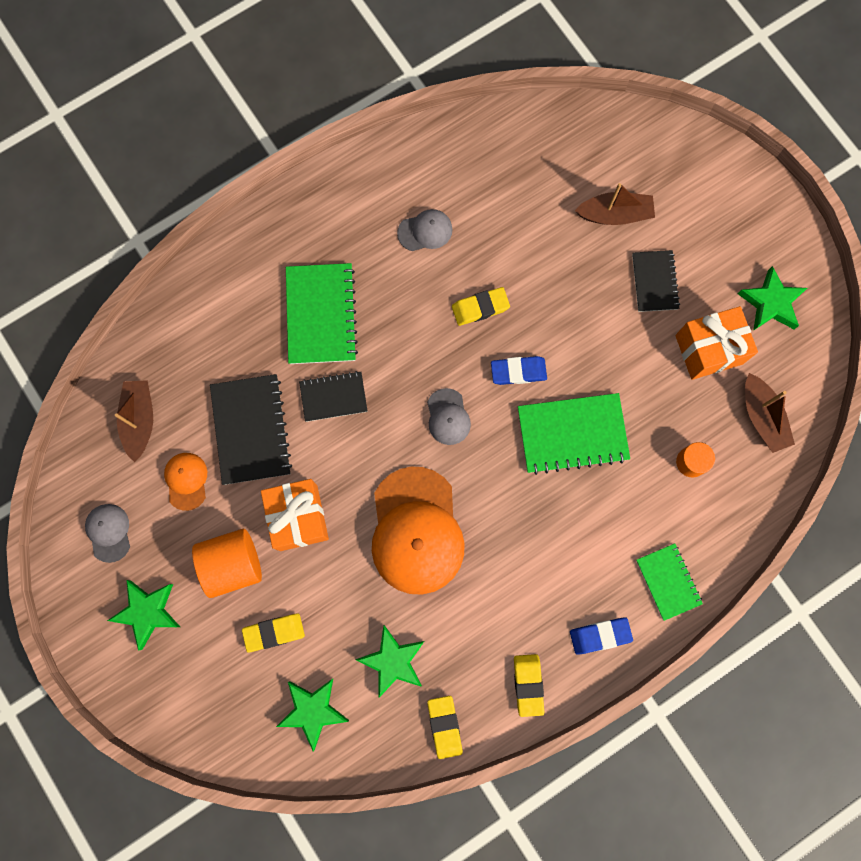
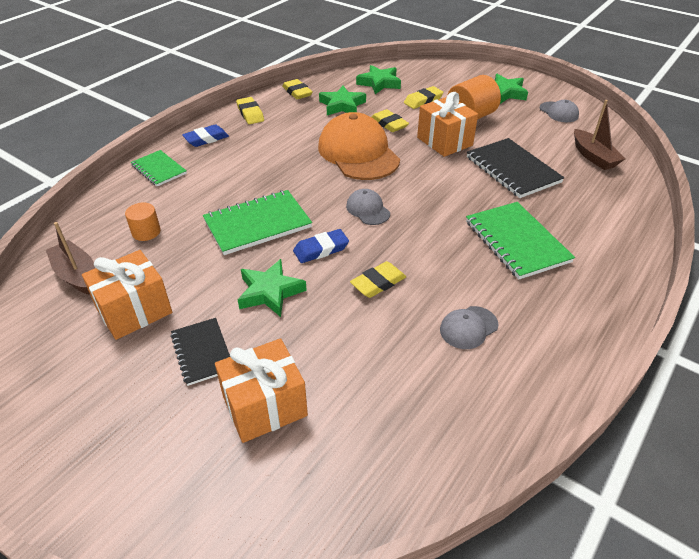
camera: 160 degrees right, 35 degrees down
(186, 481) = (533, 140): orange cap -> none
(333, 397) = (466, 199): black notebook -> none
(349, 586) = (389, 124): none -> yellow eraser
(615, 214) = (264, 406): brown boat -> orange gift
(771, 303) = (61, 370): green star -> green star (270, 292)

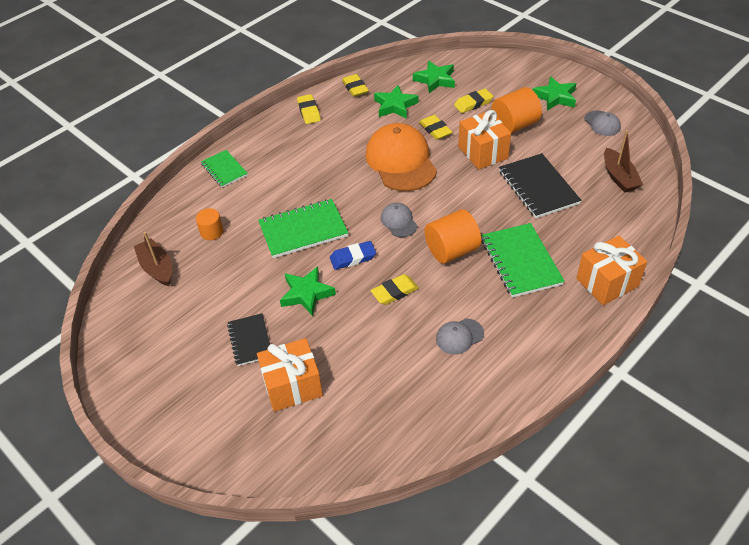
camera: 10 degrees right, 5 degrees up
(134, 311) = (200, 302): orange gift -> orange gift (607, 282)
(206, 139) = (267, 138): blue eraser -> none
(435, 235) = (451, 250): none -> orange cylinder

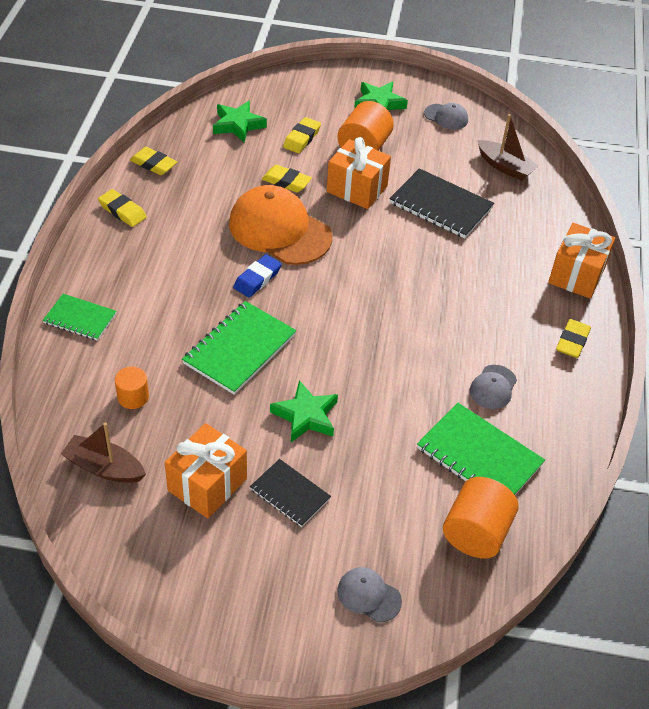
camera: 40 degrees left, 0 degrees up
(292, 386) = (377, 517): orange gift -> orange gift (207, 484)
(353, 258) = (320, 356): blue eraser -> blue eraser (257, 279)
(394, 292) = (394, 372): yellow eraser -> yellow eraser (572, 341)
(395, 106) = (218, 169): green star -> none
(399, 221) = (334, 297): grey cap -> grey cap (369, 595)
(451, 250) = (413, 305): orange cylinder -> orange cylinder (476, 533)
(520, 261) = (486, 288): green notebook -> green notebook (479, 456)

